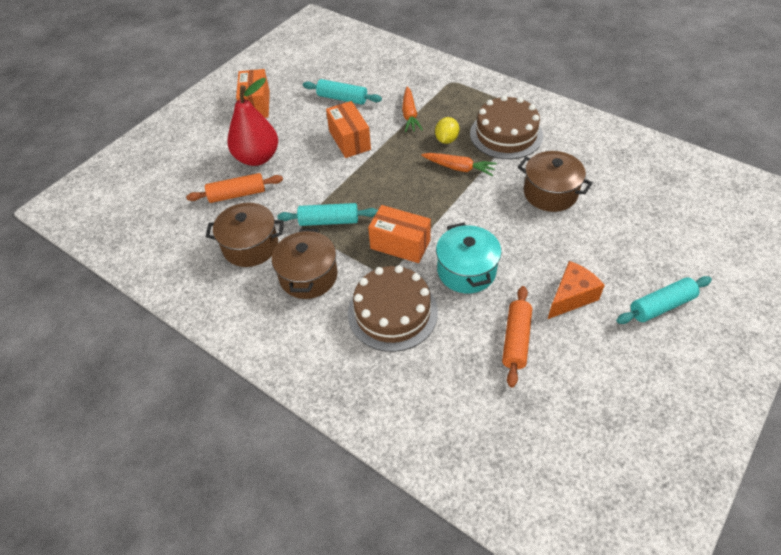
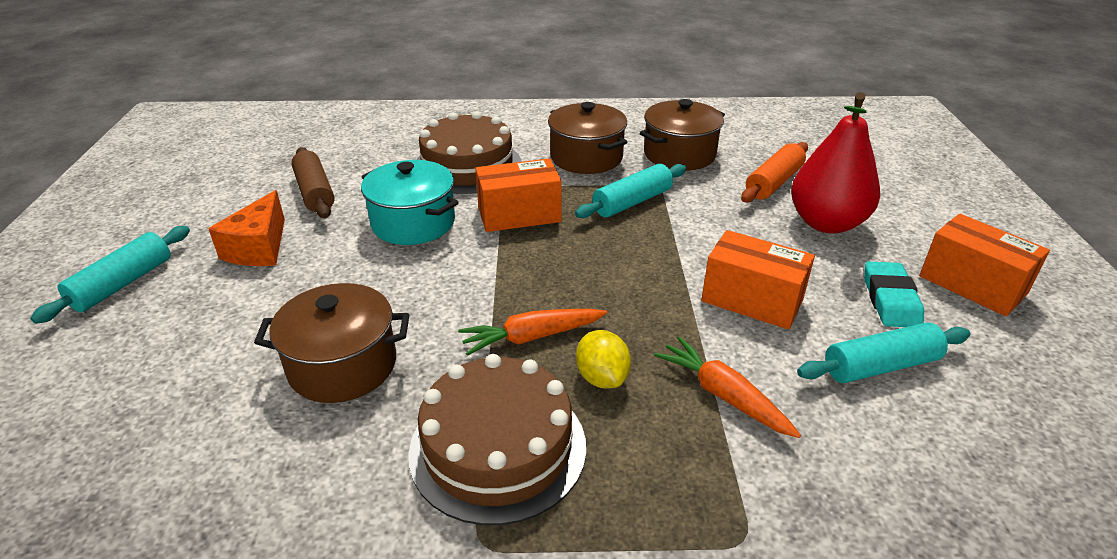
camera: 140 degrees right, 15 degrees down
(297, 115) = (890, 300): none -> turquoise eraser
(516, 340) = (315, 192): orange rolling pin -> brown rolling pin

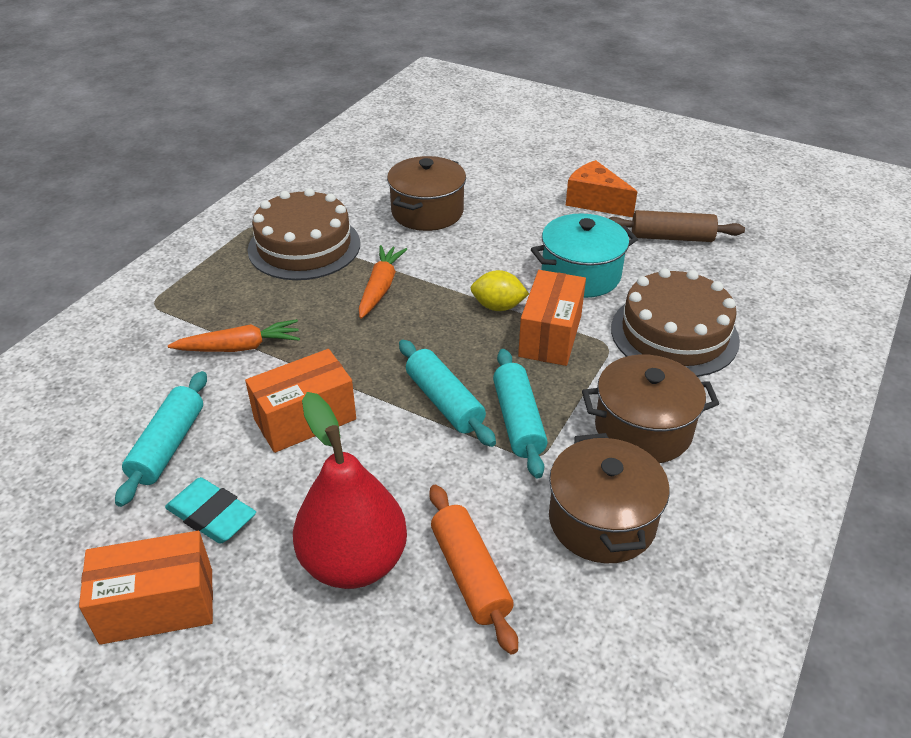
camera: 120 degrees right, 5 degrees up
(122, 284) = (587, 152): turquoise rolling pin -> turquoise rolling pin (444, 402)
(602, 377) = (312, 302): yellow lemon -> yellow lemon (498, 307)

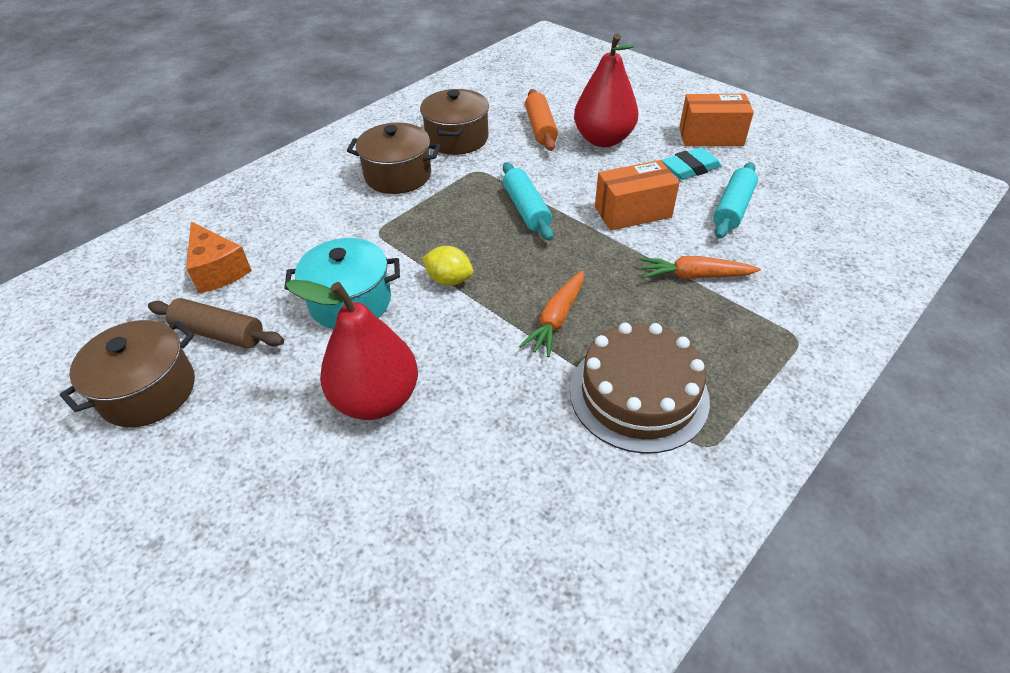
camera: 165 degrees left, 5 degrees up
(212, 515) = (690, 168): turquoise eraser -> turquoise eraser turned 75 degrees counterclockwise
(427, 212) = (473, 429): brown pot -> brown pot (148, 391)
(508, 217) = (376, 399): none -> red pear
(518, 421) = (478, 191): turquoise rolling pin -> none
(550, 336) = (419, 246): orange box -> none
(595, 202) = (253, 407): orange cheese -> orange cheese (218, 270)
(674, 334) = (317, 233): brown cake -> none

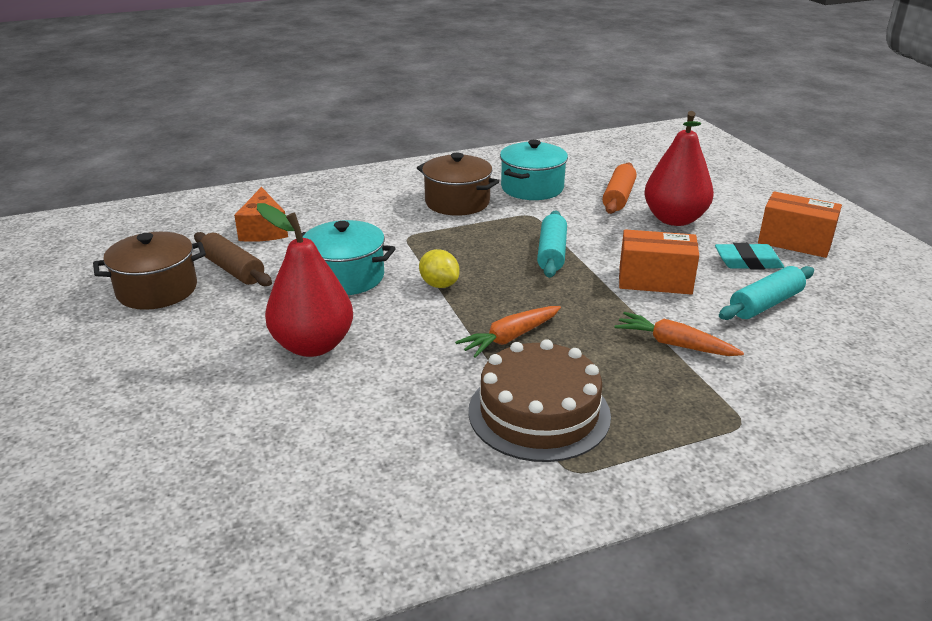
camera: 25 degrees right, 15 degrees down
(457, 139) = (532, 188): brown pot -> turquoise pot

